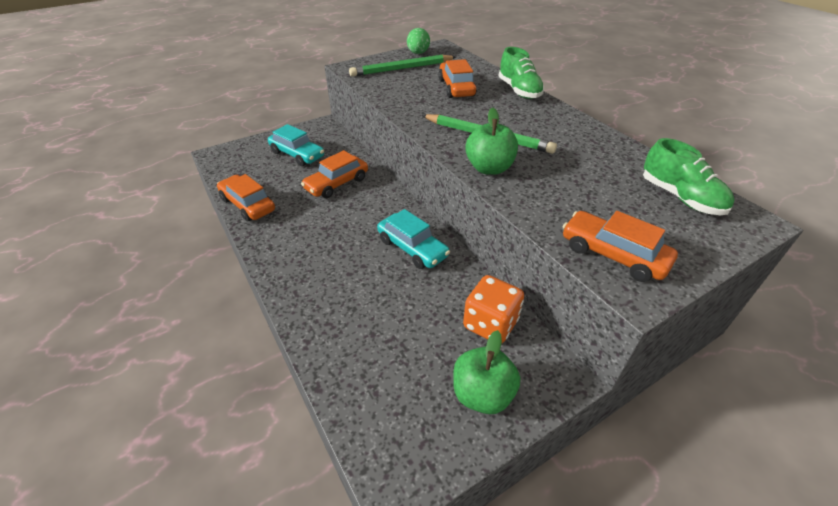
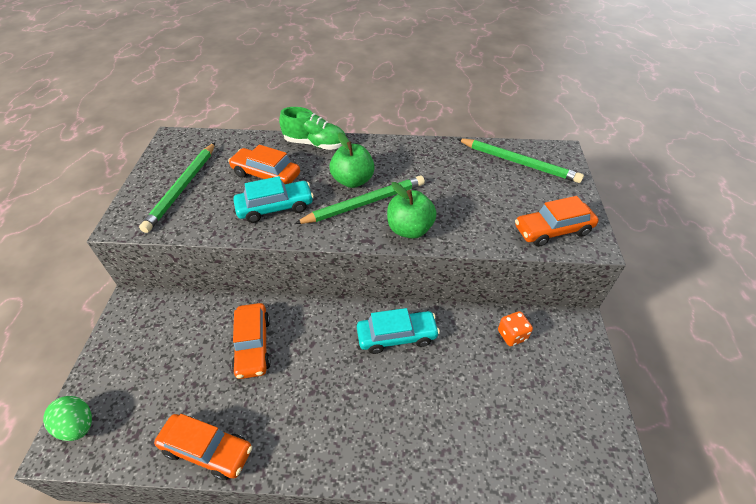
camera: 55 degrees left, 5 degrees up
(248, 205) = (207, 450): orange car -> orange car turned 150 degrees counterclockwise
(297, 154) = (162, 356): turquoise car -> turquoise car (275, 207)
(418, 53) = (166, 160): green egg -> green egg (78, 426)
(482, 394) = (570, 380): green apple -> green apple (353, 181)
(490, 324) = (512, 335): orange dice -> orange dice, size x0.63
(680, 197) = (519, 162): green shoe -> green pencil

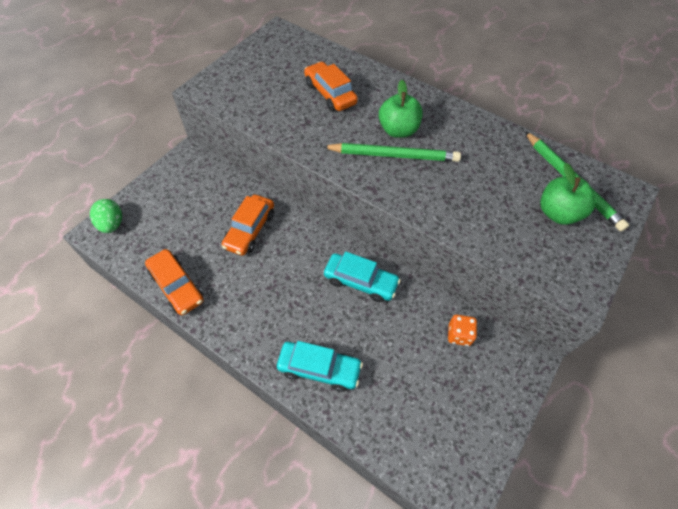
camera: 30 degrees right, 10 degrees up
(182, 188) = (260, 78): green pencil -> none
(275, 207) = (318, 126): turquoise car -> turquoise car (319, 368)
(315, 144) = (389, 82): green shoe -> none
(409, 229) = (415, 196): green apple -> green apple (557, 213)
(552, 230) = (550, 262): orange car -> none

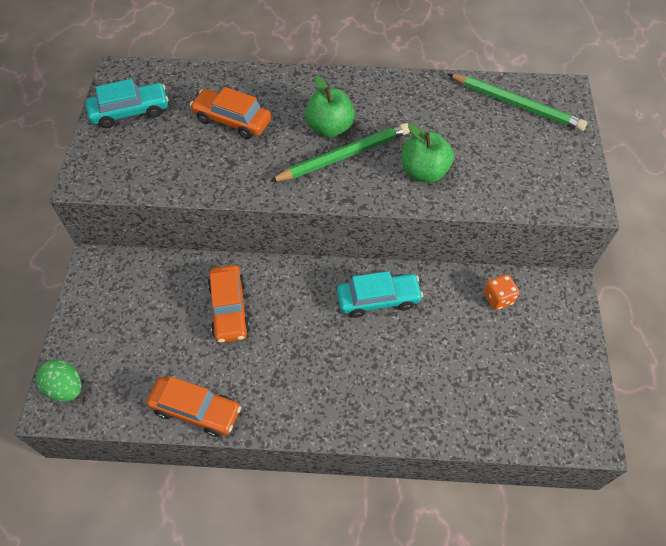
camera: 30 degrees left, 0 degrees up
(319, 368) = (399, 403): turquoise car -> turquoise car (130, 112)
(557, 213) = (523, 140): green apple -> green apple (424, 172)

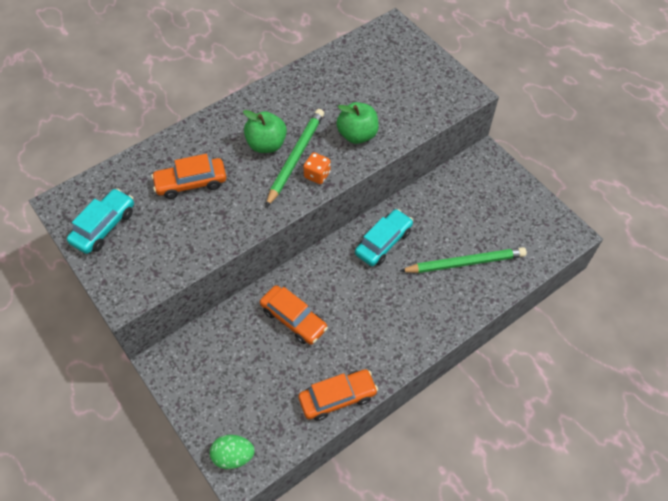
camera: 40 degrees left, 0 degrees up
(498, 298) = (453, 190): orange dice -> orange dice (317, 175)
(516, 105) = (372, 53): green pencil -> green pencil (465, 263)

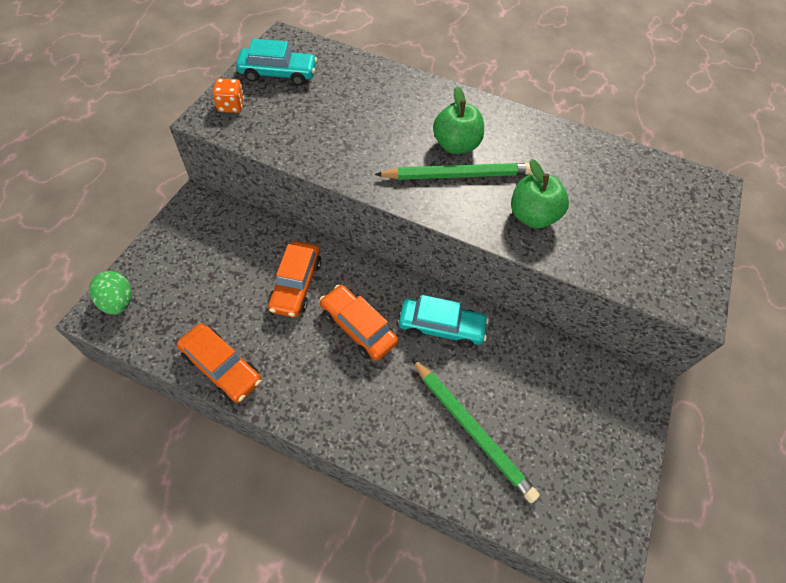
camera: 55 degrees right, 0 degrees up
(191, 183) = (366, 110): orange car -> orange car (358, 327)
(317, 175) = (449, 202): orange dice -> orange dice (231, 106)

